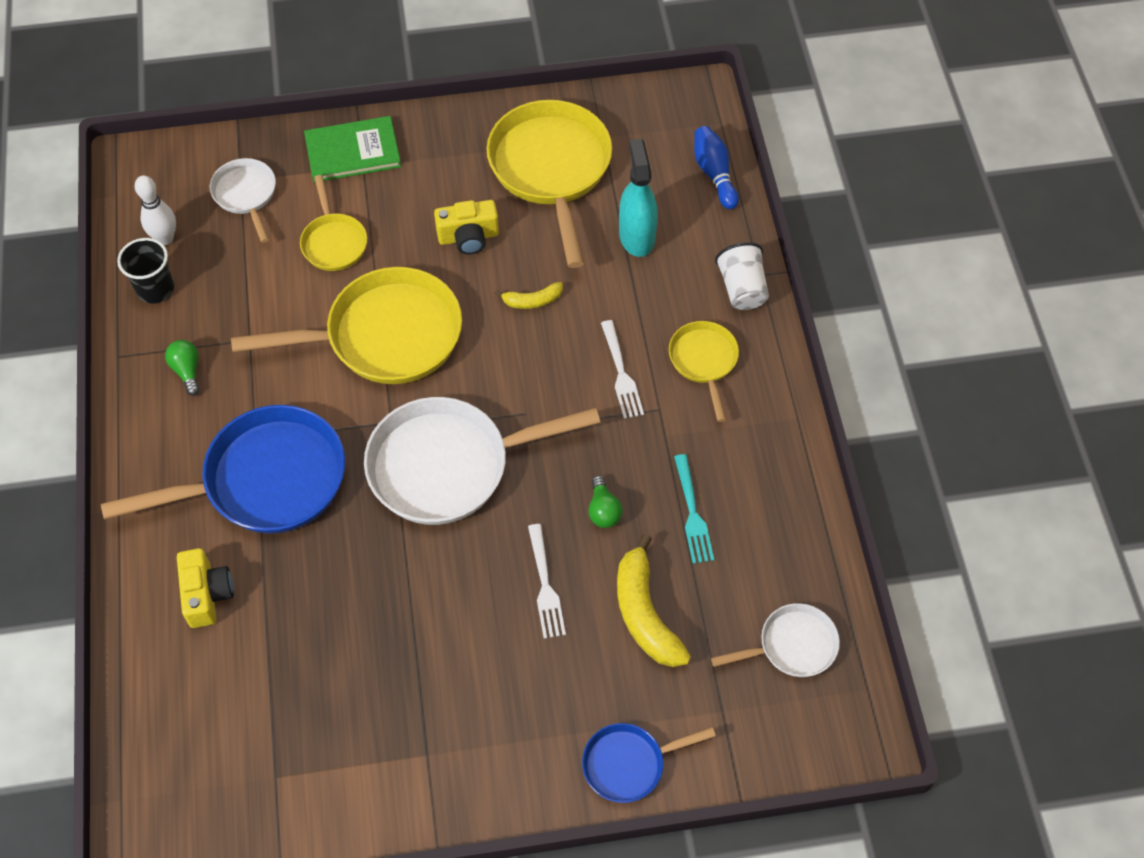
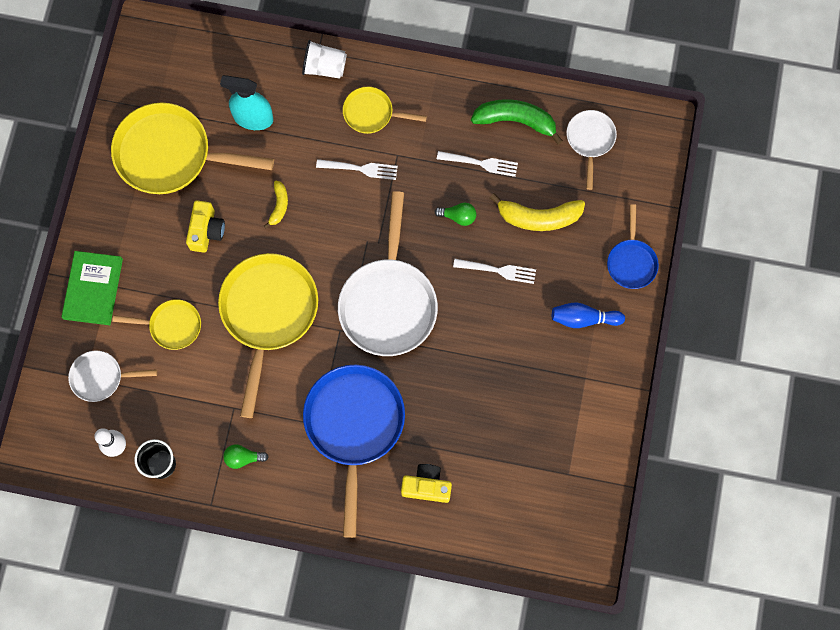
camera: 70 degrees left, 15 degrees up
(692, 512) = (480, 163): turquoise fork -> white fork
(714, 174) = (221, 47): blue bowling pin -> blue bowling pin (584, 318)
(775, 538) = (516, 121): none -> green banana

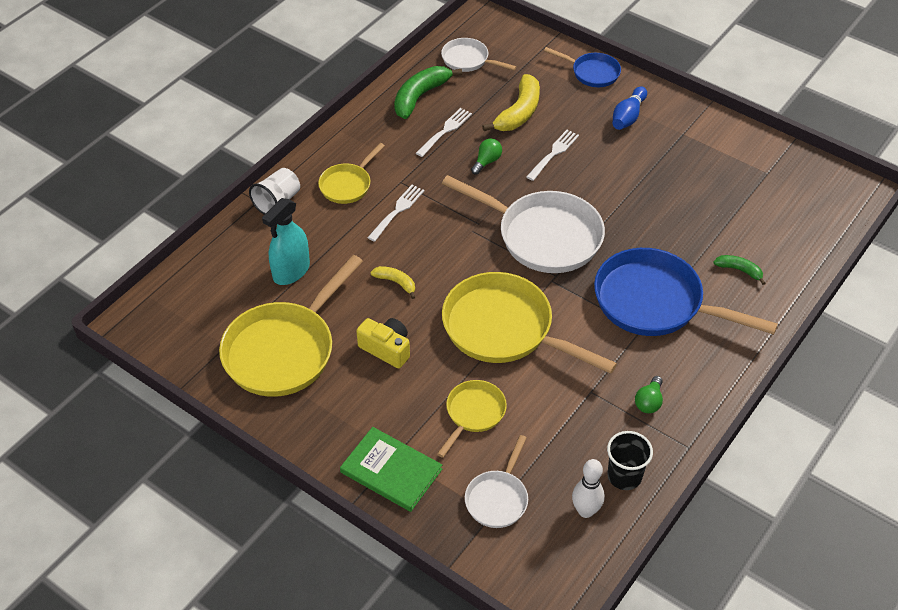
camera: 65 degrees left, 25 degrees down
(426, 486) = (739, 270): yellow camera -> green banana

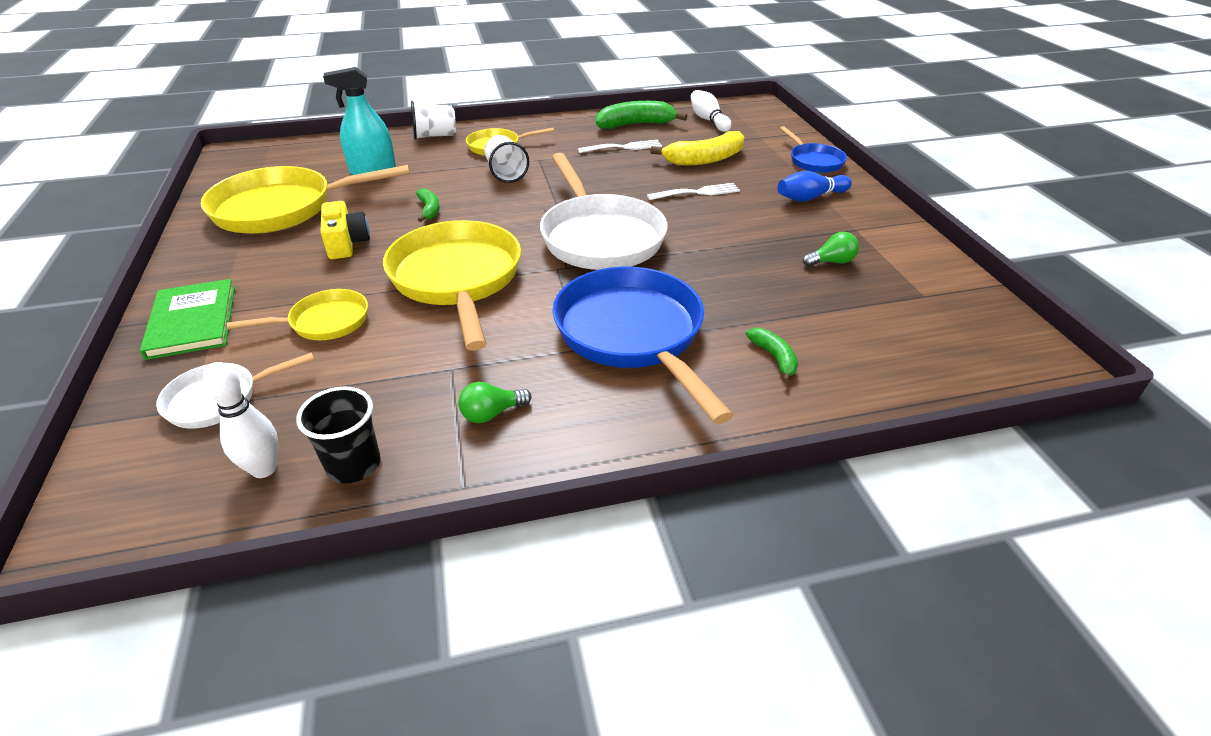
camera: 40 degrees right, 10 degrees down
(396, 282) = (429, 210): yellow banana -> green banana
(397, 211) = (506, 173): white fork -> white cup
(468, 60) = (708, 120): white pan -> white bowling pin
(486, 162) = (628, 175): green light bulb -> green light bulb (831, 262)

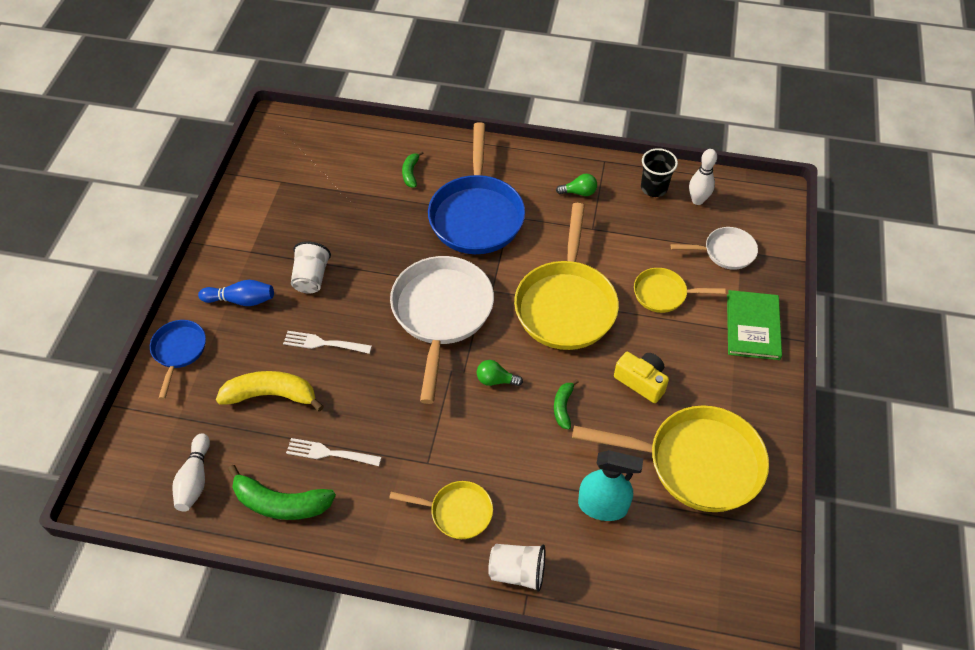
camera: 155 degrees left, 15 degrees up
(346, 243) = (641, 381): yellow camera -> yellow camera turned 120 degrees clockwise
(506, 173) = (471, 447): white cup -> white cup (311, 278)
(831, 262) = (304, 227): green light bulb -> green light bulb (496, 380)

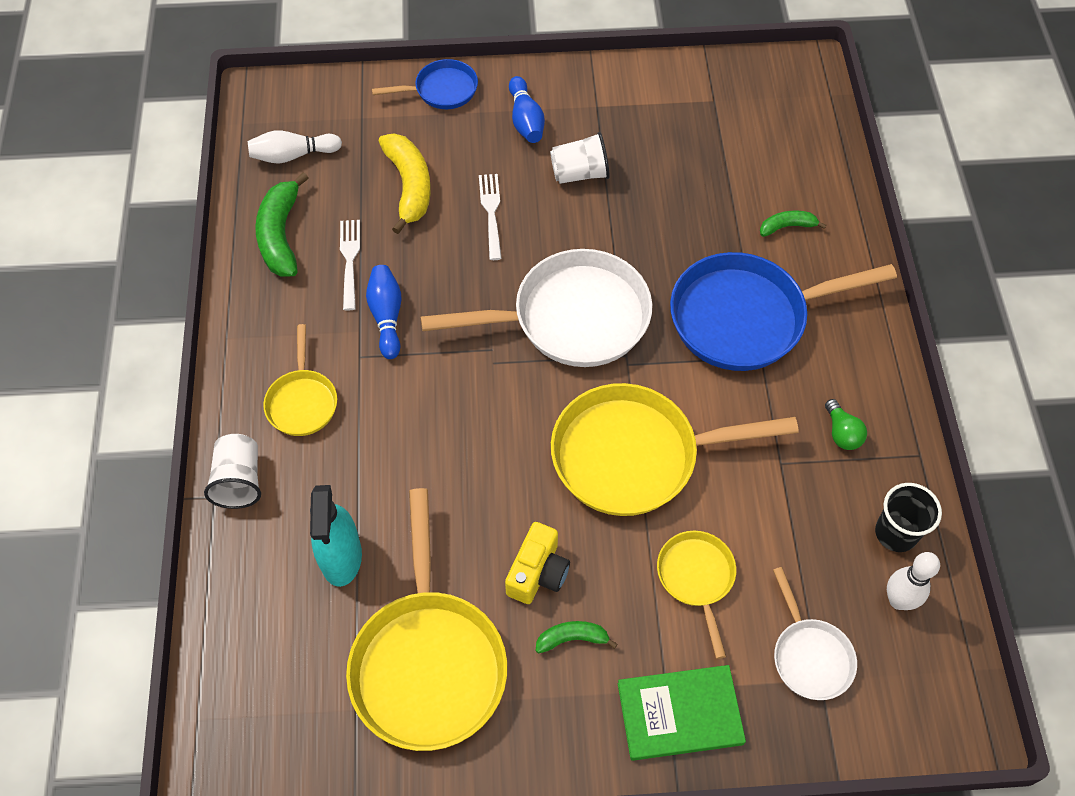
camera: 75 degrees right, 5 degrees up
(396, 436) = (387, 316): none -> blue bowling pin
(496, 380) = (491, 400): green light bulb -> none
(563, 407) = (472, 484): green banana -> green banana (572, 638)

